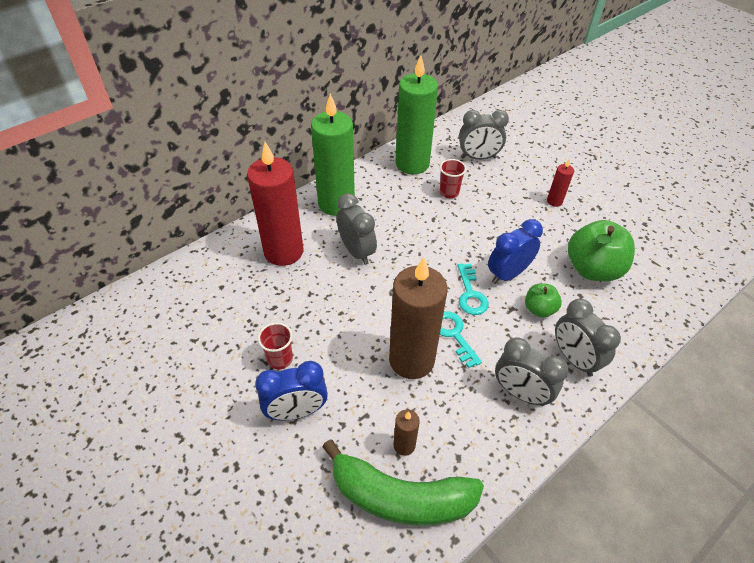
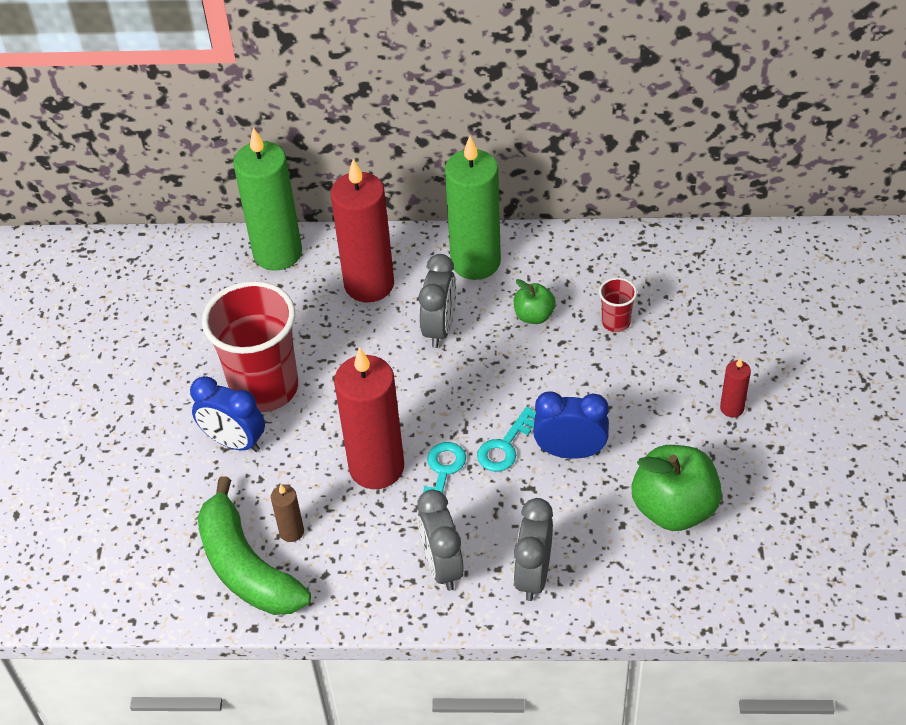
camera: 45 degrees right, 0 degrees up
(280, 359) = (264, 388): red cup -> red cup, size x2.33
(411, 360) = (376, 467): brown candle -> red candle
(412, 164) = (613, 262): green candle -> green candle (277, 253)
(478, 157) = (705, 300): grey clock -> none
(539, 309) = (558, 507): green apple -> green apple (534, 316)

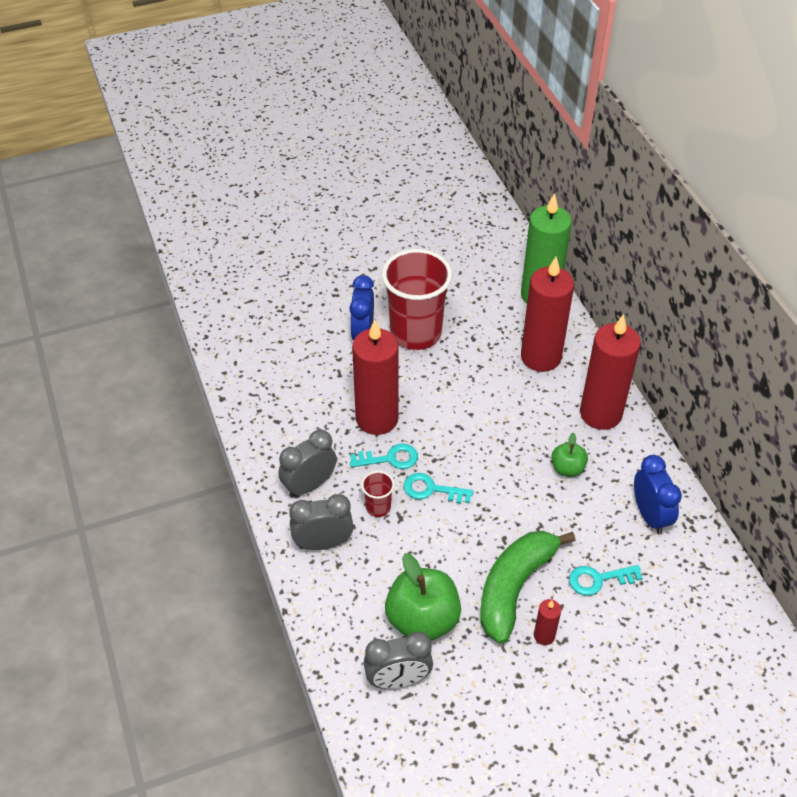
camera: 65 degrees right, 0 degrees up
(247, 567) = (266, 377): green banana -> green banana (514, 588)
(291, 532) = (303, 391): brown candle -> none
(440, 328) = (522, 413): grey clock -> grey clock (398, 680)
(475, 262) = (600, 413): green candle -> red candle
(570, 452) = (445, 533): blue clock -> blue clock (650, 515)
(616, 322) = (591, 526): red cup -> red cup (378, 507)
(682, 340) = (598, 579): none -> turquoise key

